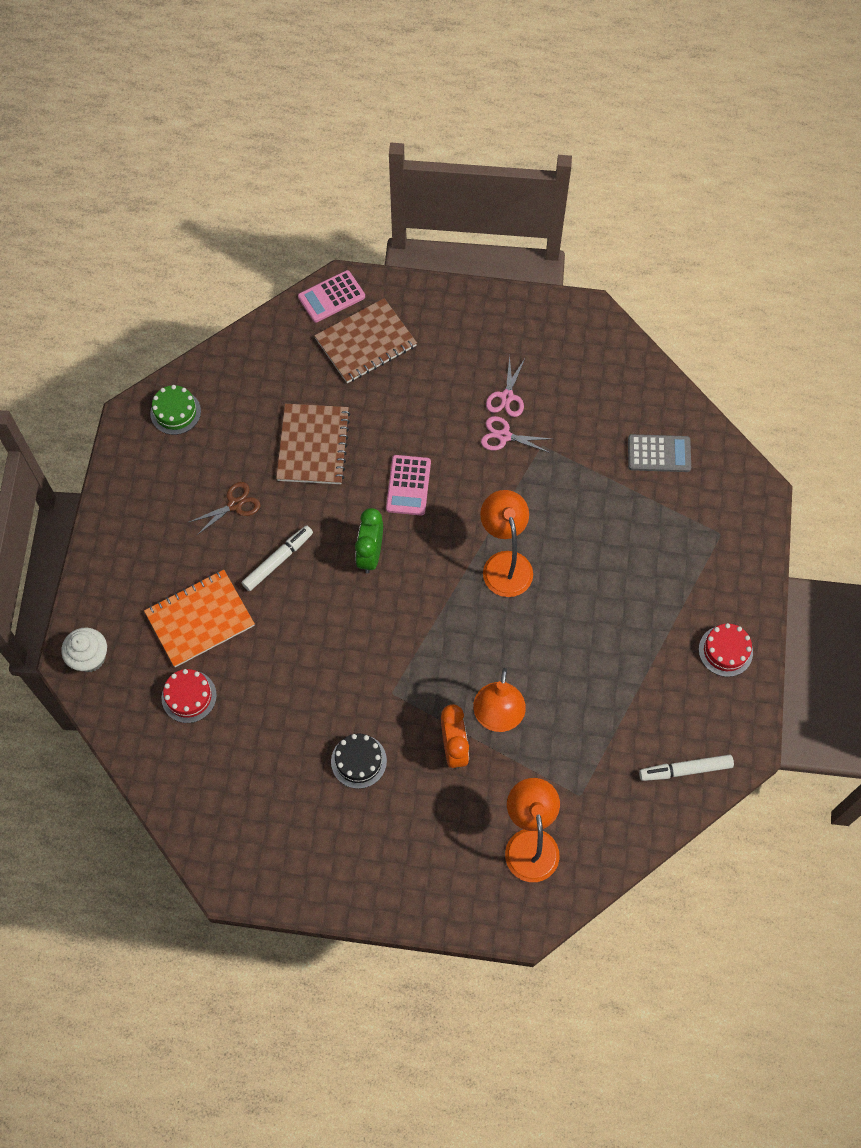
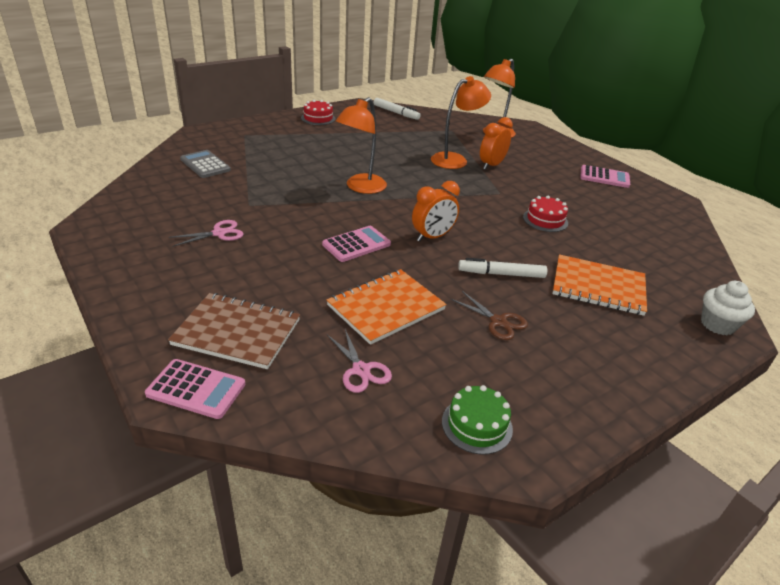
camera: 135 degrees left, 30 degrees down
(189, 696) = (642, 262): red cake -> red cake (545, 220)
(234, 505) = (498, 321): brown scissors -> brown scissors turned 150 degrees counterclockwise
(313, 445) = (386, 307): brown notebook -> orange notebook
(331, 856) = (604, 177): none -> pink calculator
(358, 761) = (551, 188): black cake -> none
(370, 554) = (432, 237): green clock -> orange clock
(504, 436) = (259, 221): pink scissors -> pink scissors (361, 370)

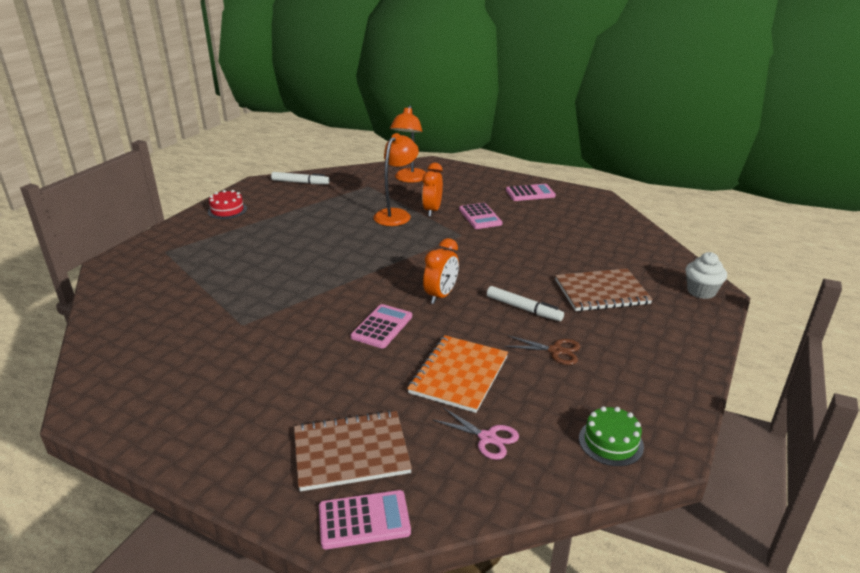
camera: 25 degrees left, 5 degrees down
(205, 165) = (153, 298): grey calculator -> none
(219, 233) = (240, 364): pink scissors -> none
(361, 188) = (336, 270): orange lamp -> none
(501, 274) = (523, 309): white marker -> white marker turned 120 degrees counterclockwise
(533, 183) = (480, 217): none -> pink calculator
(545, 220) = (517, 248): red cake -> none
(598, 287) = (601, 292): orange notebook -> brown notebook

